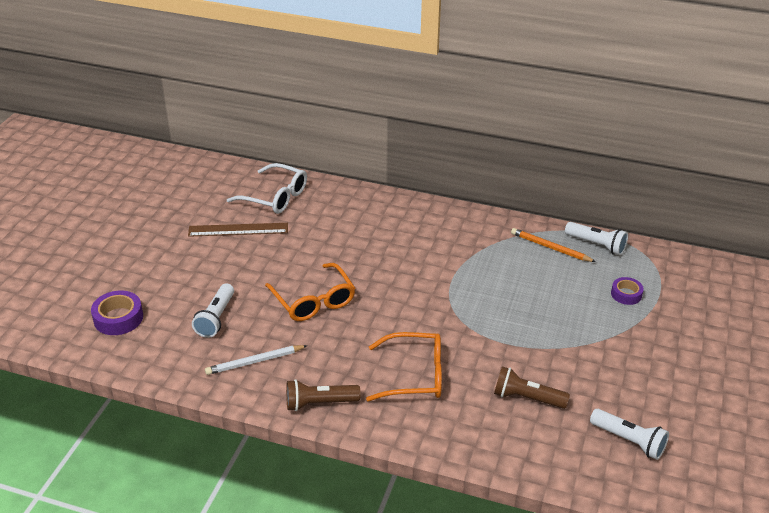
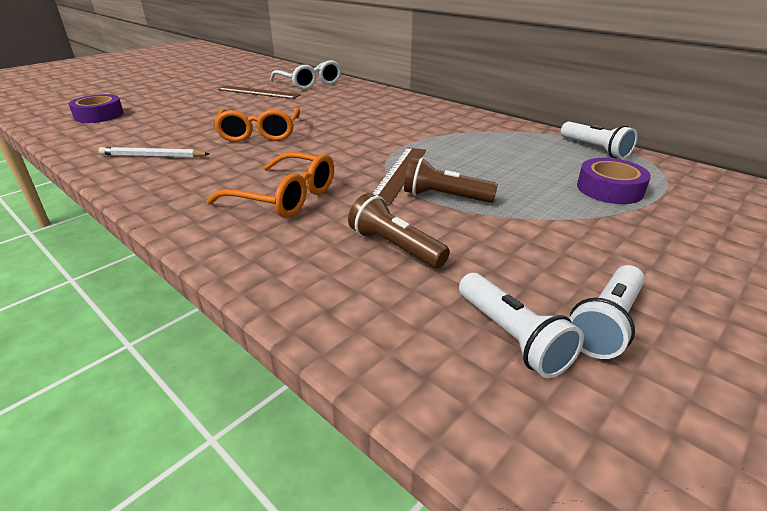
camera: 25 degrees right, 5 degrees down
(216, 318) = (166, 128): white flashlight -> white flashlight (606, 324)
(319, 403) = (161, 194): brown flashlight -> brown flashlight (444, 197)
(474, 321) = (399, 173): none -> brown ruler
(550, 247) = (537, 143): orange pencil -> none
(626, 294) = (609, 189): purple tape -> purple tape, size x1.54

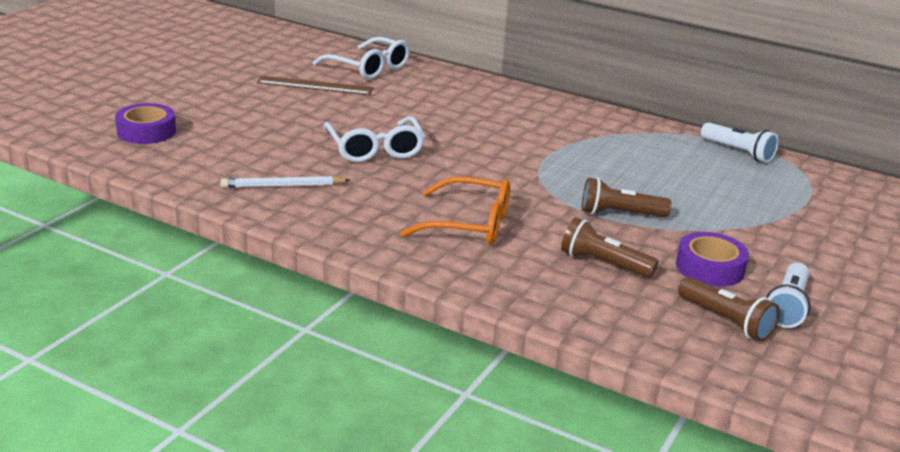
camera: 15 degrees left, 5 degrees down
(260, 133) = (375, 149): orange glasses -> white glasses
(399, 173) = (562, 191): brown ruler -> none
(512, 337) = (726, 321): white flashlight -> brown flashlight
(609, 189) = (763, 196): purple tape -> purple tape (710, 268)

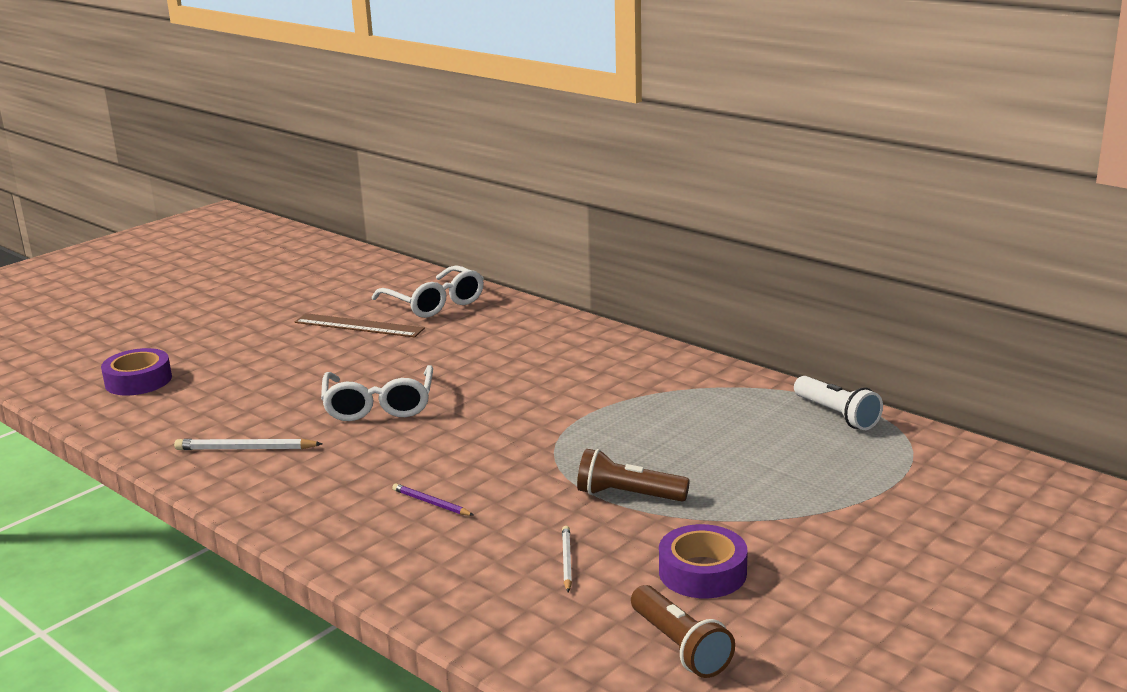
camera: 15 degrees right, 5 degrees down
(468, 224) = (431, 503): orange glasses -> purple pencil
(603, 263) = (566, 561): brown flashlight -> white pencil
(787, 307) = (776, 631): white flashlight -> none

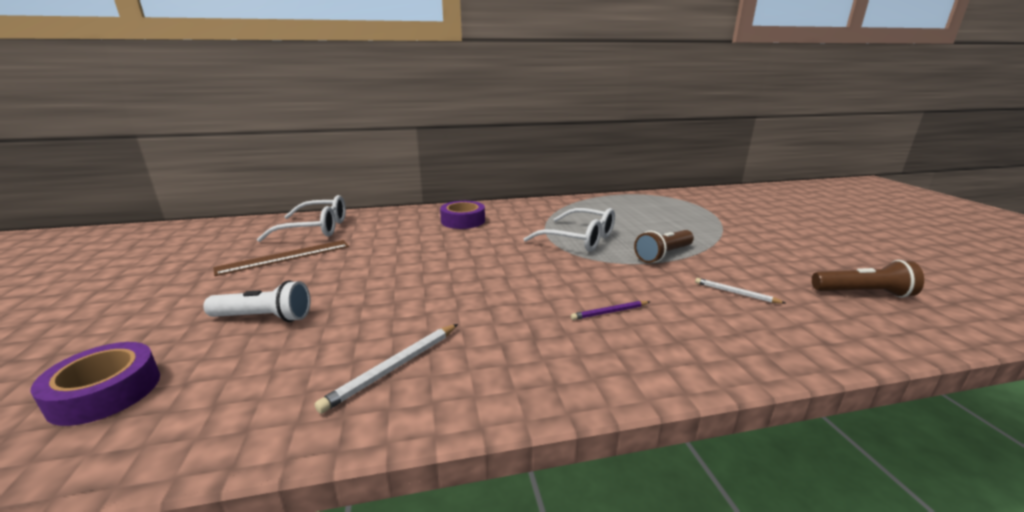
camera: 55 degrees left, 0 degrees up
(379, 404) = (424, 286): white glasses -> white glasses (578, 239)
(702, 572) = (772, 264): purple tape -> purple tape (463, 221)
(837, 415) = (627, 198): white flashlight -> white flashlight (264, 317)

